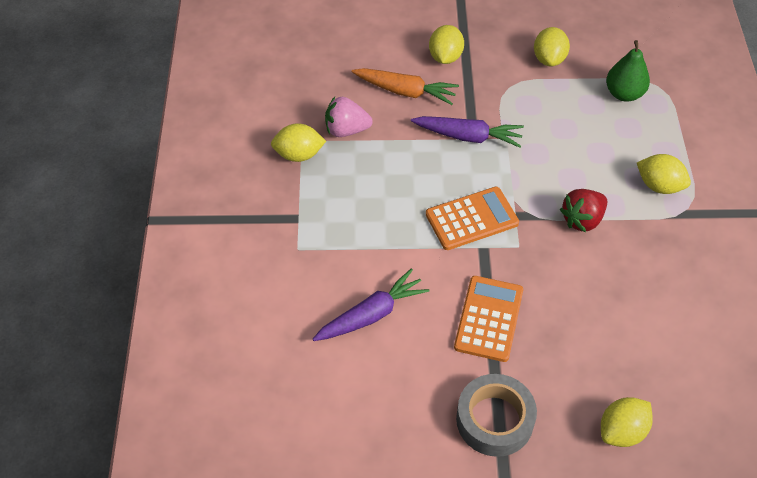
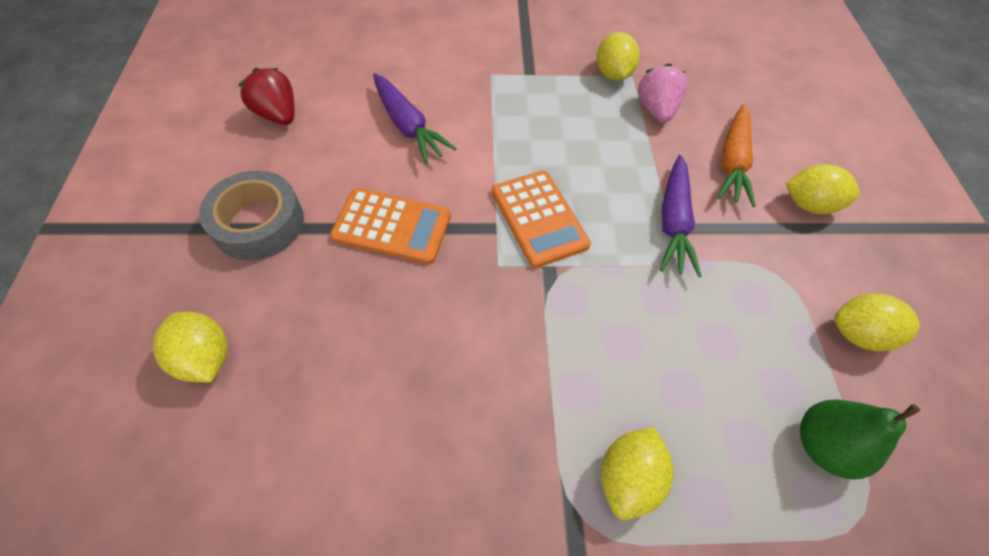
camera: 85 degrees right, 5 degrees up
(582, 220) = (547, 347): red strawberry -> red strawberry (278, 115)

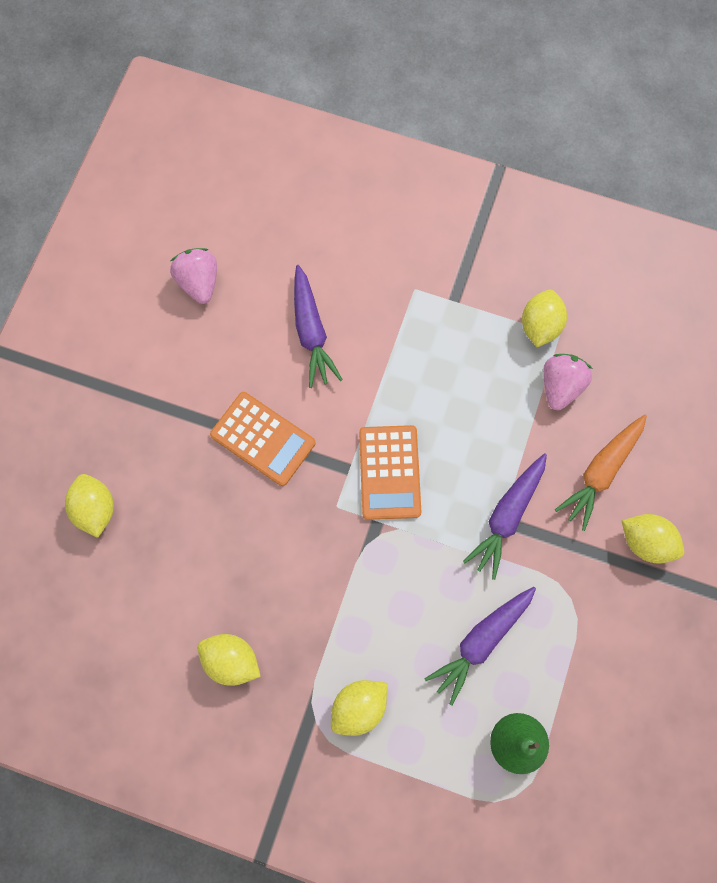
camera: 25 degrees right, 15 degrees up
(259, 223) = (157, 400): grey tape -> none
(278, 115) = (199, 282): red strawberry -> pink strawberry
(719, 348) = (481, 641): none -> purple carrot
(857, 334) = (604, 673): yellow lemon -> yellow lemon (231, 660)

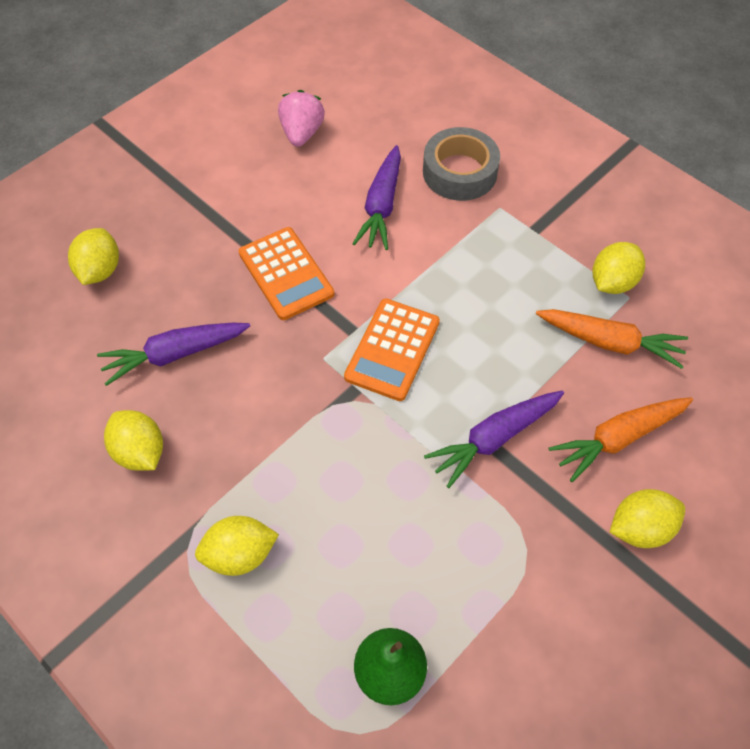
camera: 25 degrees right, 15 degrees down
(363, 265) = (459, 172): none -> grey tape
(481, 641) = (404, 548): purple carrot -> purple carrot (175, 354)
(560, 386) = (609, 342): pink strawberry -> orange carrot
(646, 542) = (640, 528): yellow lemon -> yellow lemon turned 75 degrees counterclockwise

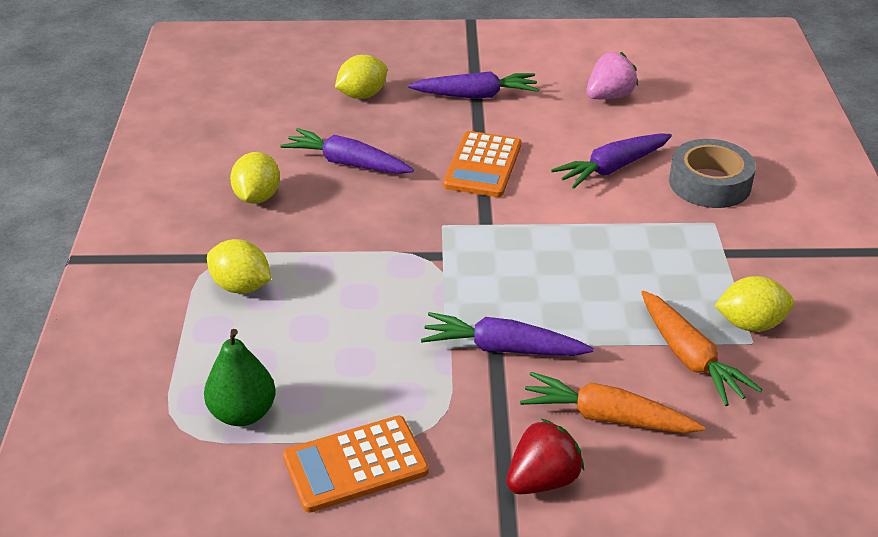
camera: 45 degrees right, 20 degrees down
(198, 203) = (476, 95): none -> purple carrot
(392, 349) = (499, 251): orange calculator -> orange calculator (355, 464)
(640, 528) = (542, 480): yellow lemon -> red strawberry

